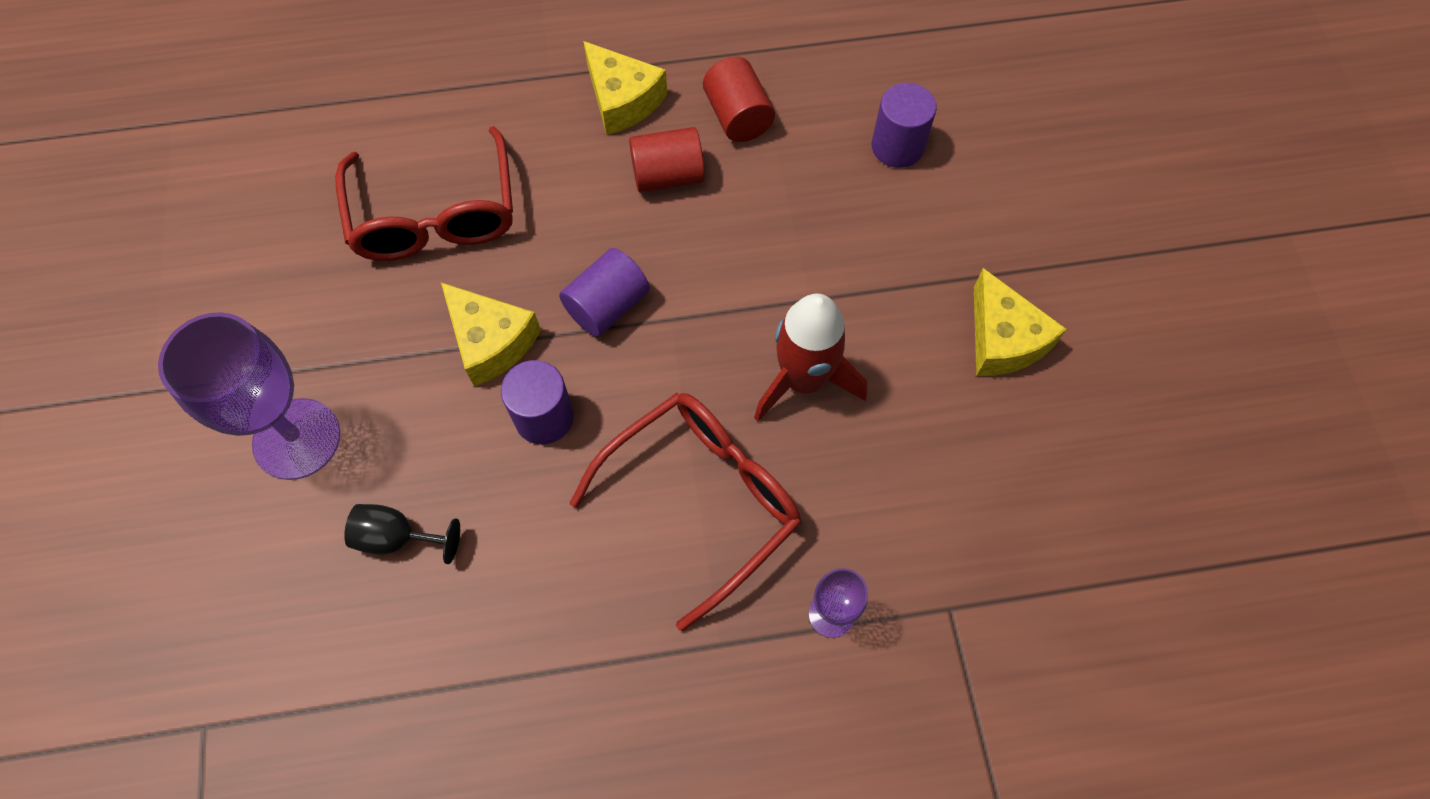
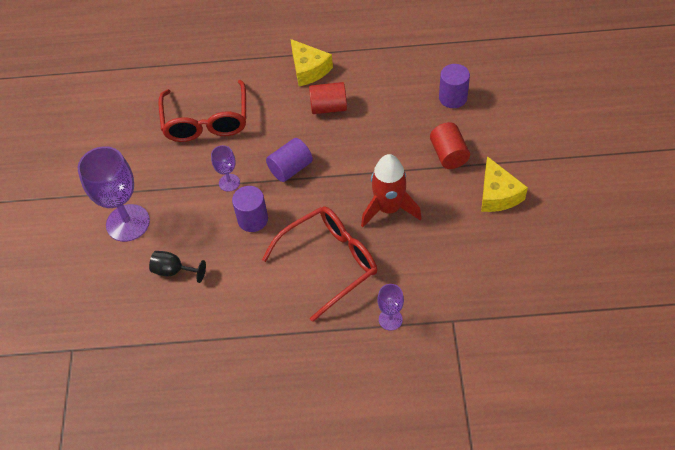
camera: 10 degrees right, 10 degrees down
(491, 341) = (229, 182): yellow cheese -> purple goblet
(738, 116) = (369, 80): red cylinder -> red cylinder (449, 154)

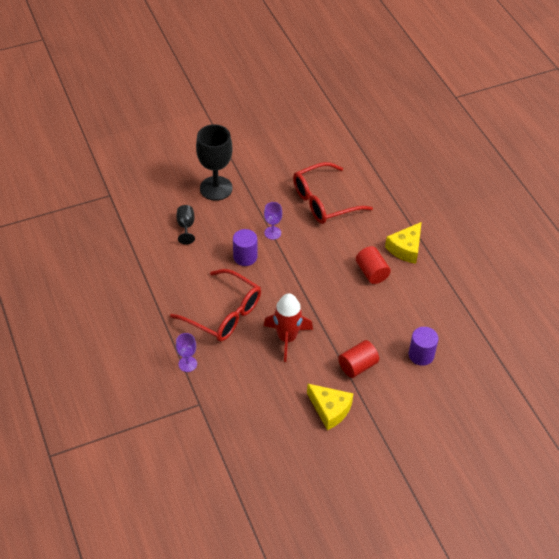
camera: 65 degrees right, 5 degrees down
(128, 223) = (216, 188): purple goblet -> black goblet
(290, 168) = (300, 265): purple cylinder -> none
(497, 194) = (330, 409): yellow cheese -> yellow cheese turned 105 degrees counterclockwise

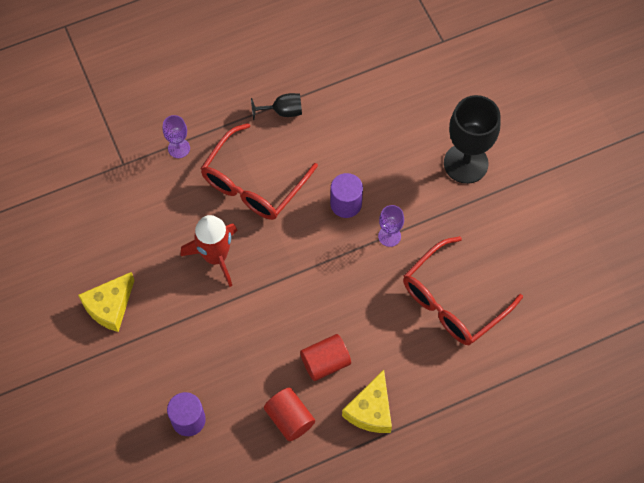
camera: 90 degrees right, 15 degrees up
(186, 226) = (394, 131): black goblet -> black goblet (282, 111)
(323, 201) = (452, 301): red glasses -> red glasses turned 105 degrees counterclockwise
(357, 366) = (172, 340): red cylinder -> red cylinder (289, 418)
(405, 248) = (371, 410): yellow cheese -> yellow cheese turned 105 degrees counterclockwise

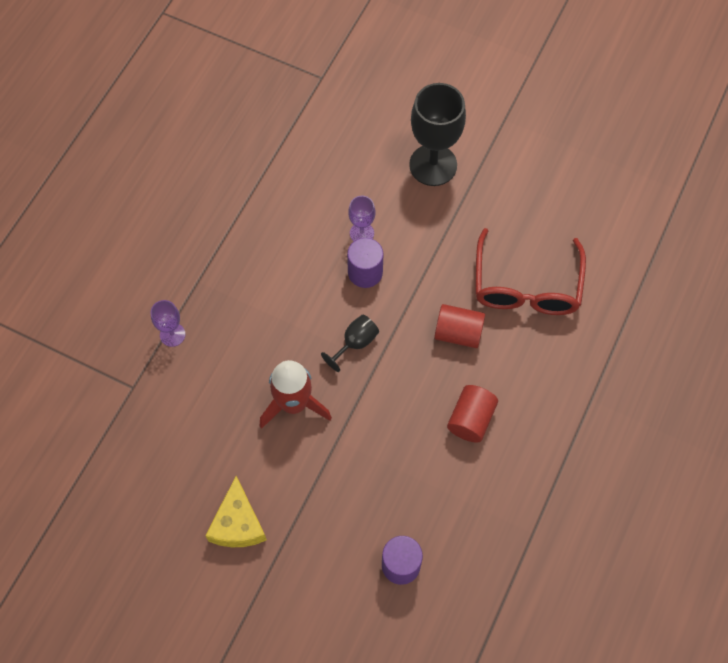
camera: 40 degrees left, 0 degrees up
(253, 183) = (268, 315): red glasses -> none
(282, 111) = (237, 234): black goblet -> black goblet (355, 343)
(289, 418) = (485, 491): red cylinder -> red cylinder (458, 333)
(371, 410) = (544, 429): yellow cheese -> none
(389, 236) = (426, 272): purple goblet -> purple goblet (361, 233)

